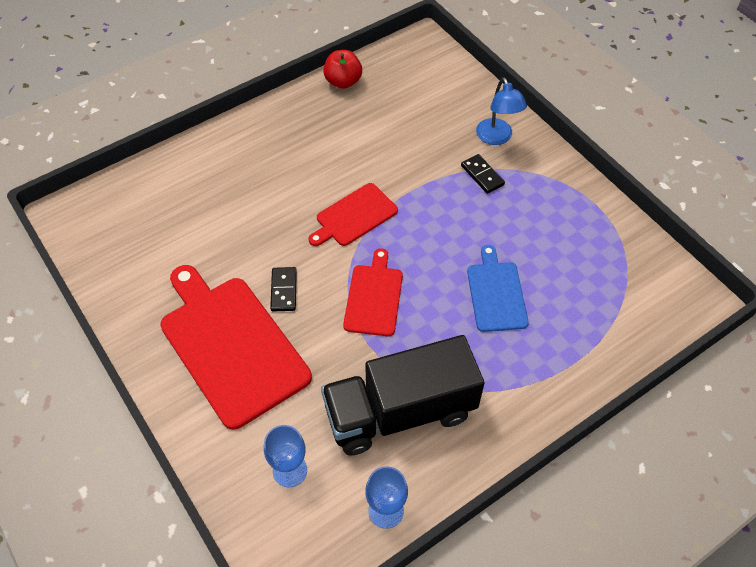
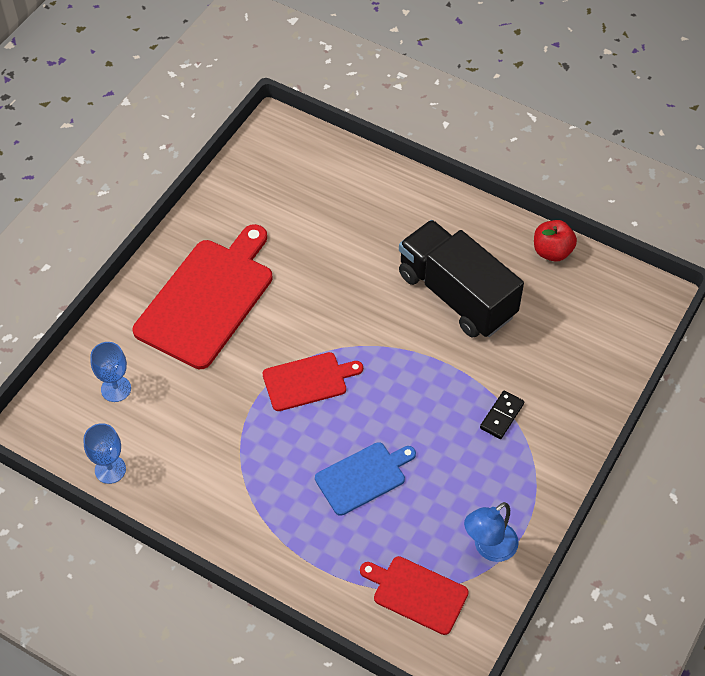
camera: 65 degrees right, 0 degrees up
(284, 290) = (280, 311): black domino -> none
(354, 216) = (389, 330): red cutting board -> red cutting board (417, 593)
(400, 412) = (203, 446): black truck -> black truck (456, 295)
(497, 138) = (560, 411): blue lamp -> blue lamp (489, 548)

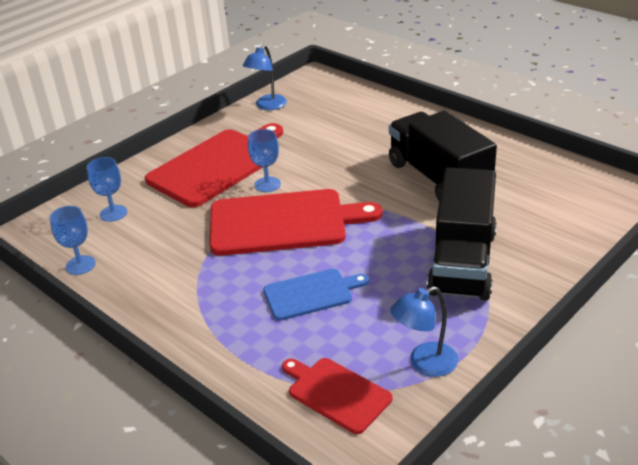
camera: 15 degrees right, 20 degrees down
(235, 189) = (267, 106): none -> blue lamp
(274, 324) = (267, 184): none -> blue goblet
(308, 381) = (283, 222): red cutting board -> red cutting board, size x1.84
(501, 416) = (462, 262): black domino -> black truck
(552, 251) = (535, 158): red apple -> none

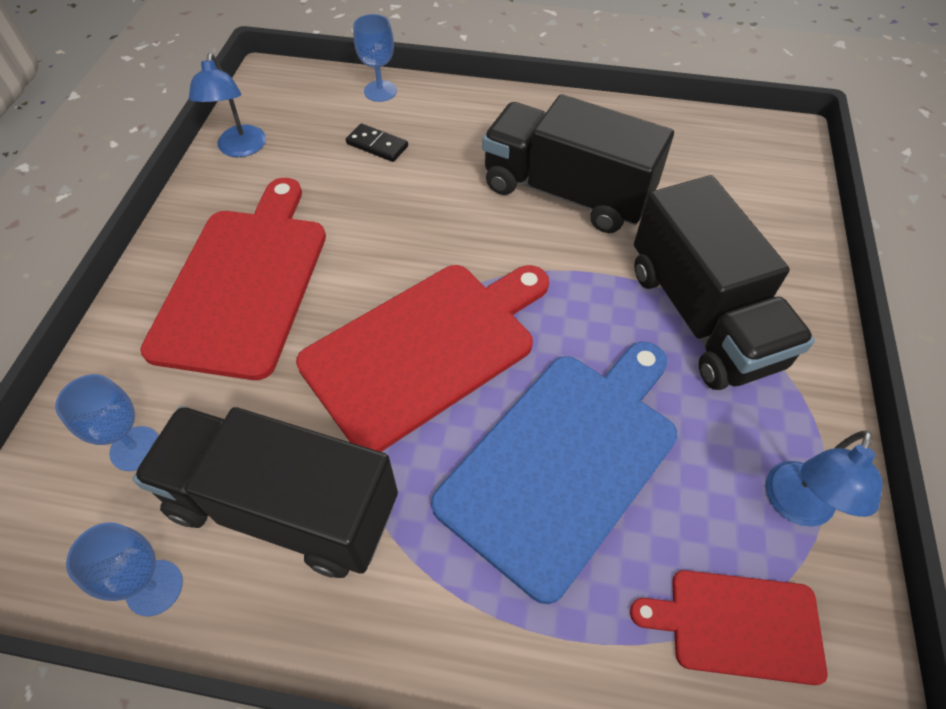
camera: 35 degrees left, 20 degrees up
(158, 259) = (284, 507): none -> black truck
(267, 184) = (348, 289): blue goblet -> blue goblet (380, 91)
(311, 293) = (564, 460): blue cutting board -> blue cutting board, size x1.84
(345, 124) = (377, 145): none -> black domino

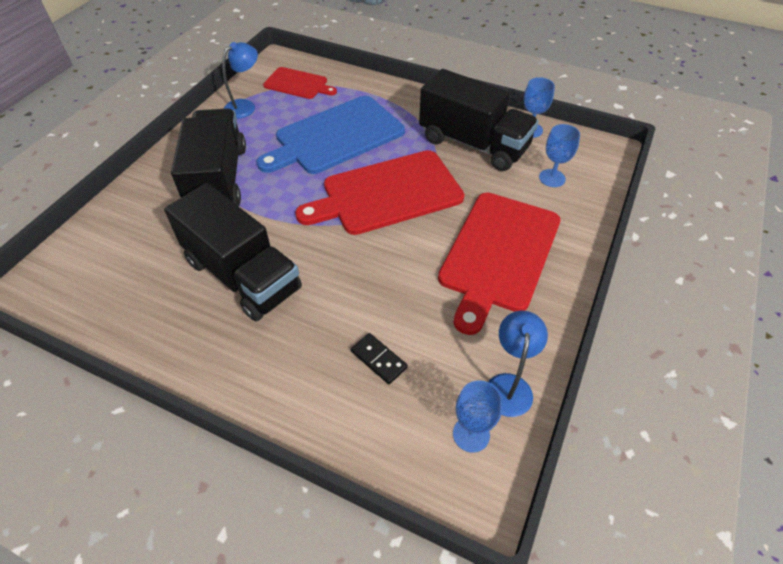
camera: 165 degrees left, 5 degrees down
(380, 91) = (357, 437): blue goblet -> blue goblet (471, 434)

